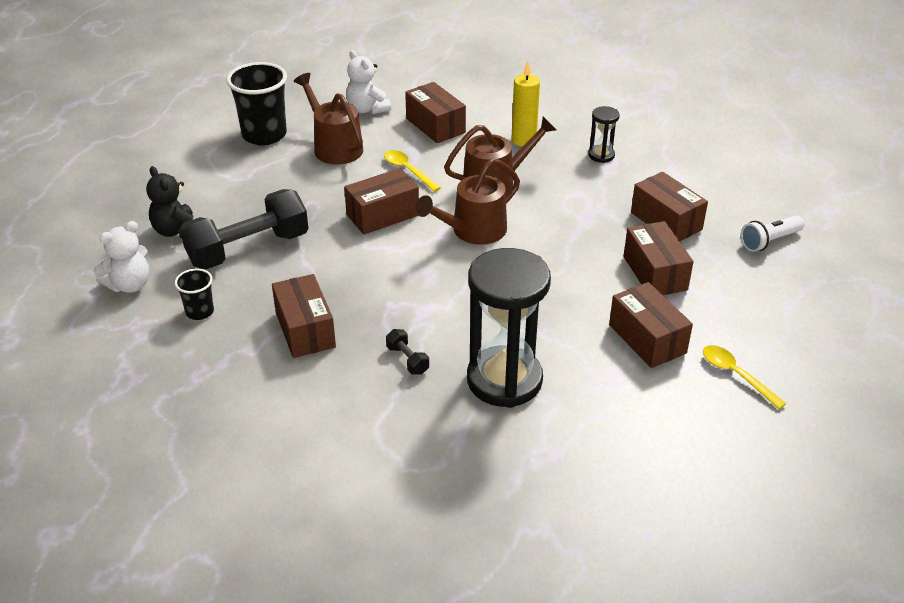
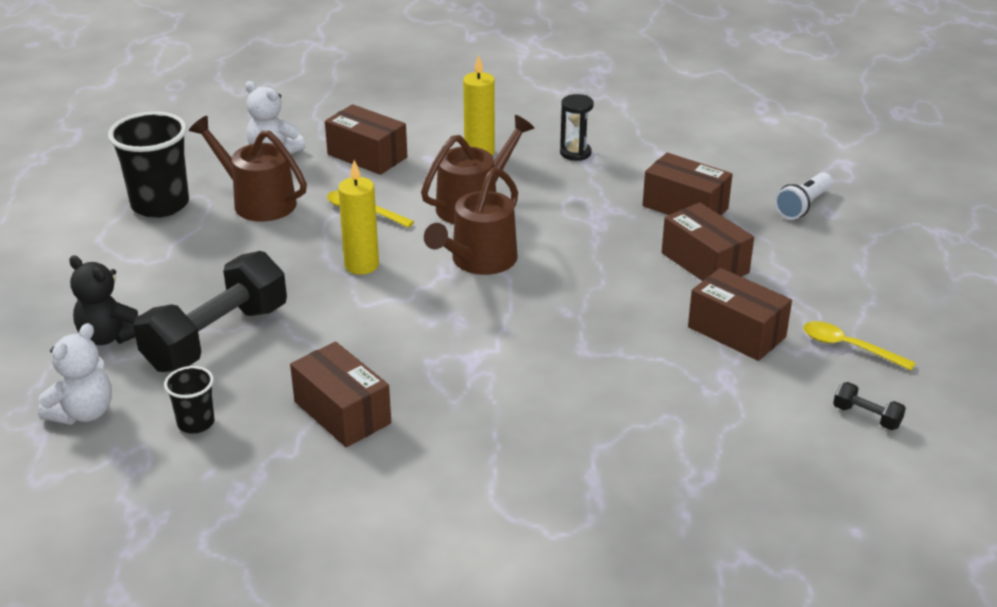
camera: 20 degrees left, 5 degrees down
(382, 215) = (361, 265): brown box -> yellow candle
(407, 360) = (485, 417): black dumbbell -> black dumbbell (866, 417)
(504, 380) = (608, 412): black hourglass -> none

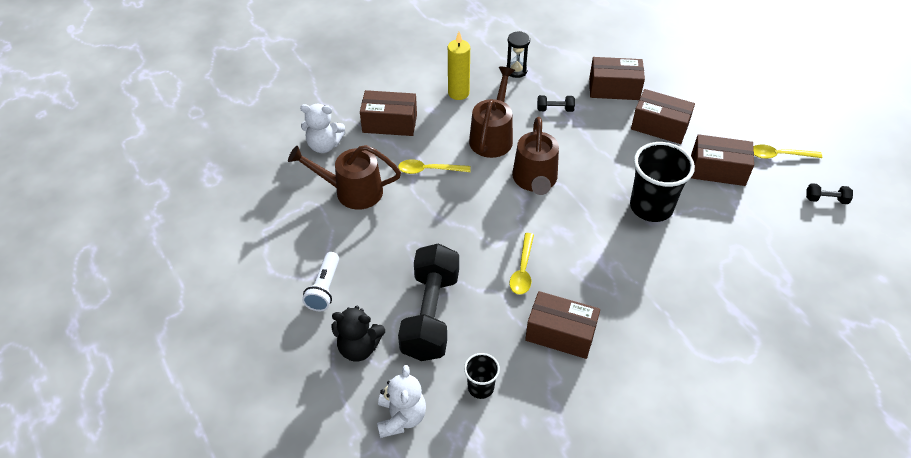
camera: 30 degrees left, 15 degrees up
(160, 204) = (286, 222): black cup -> black cup (651, 207)
(361, 265) = (468, 215): yellow candle -> none
(367, 337) = (522, 270): none -> yellow spoon
(582, 203) = (555, 109): none -> black dumbbell
(803, 206) = (674, 62): white flashlight -> white flashlight (324, 288)

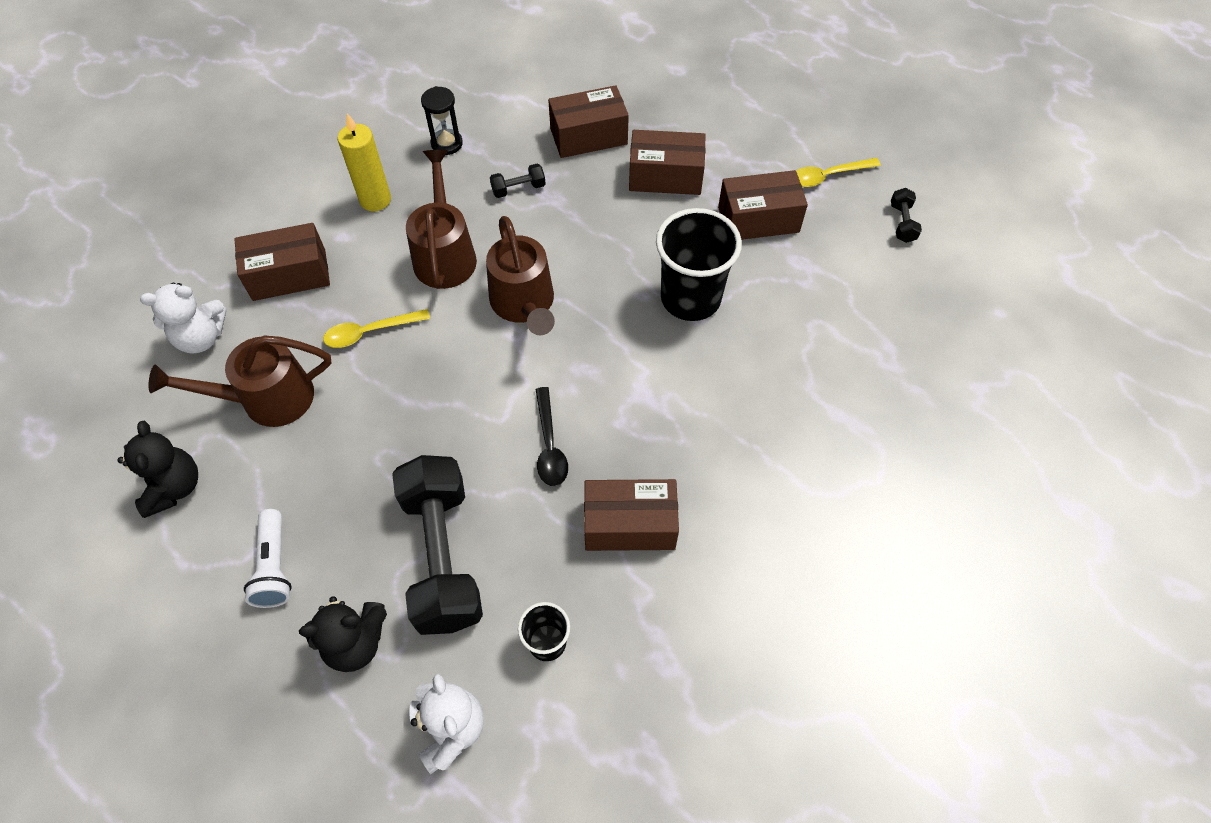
camera: 20 degrees left, 10 degrees up
(280, 225) = (174, 487): none -> black teddy bear
(522, 270) = (549, 445): yellow spoon -> black spoon
(826, 199) = (902, 223): black dumbbell -> black dumbbell turned 75 degrees counterclockwise

